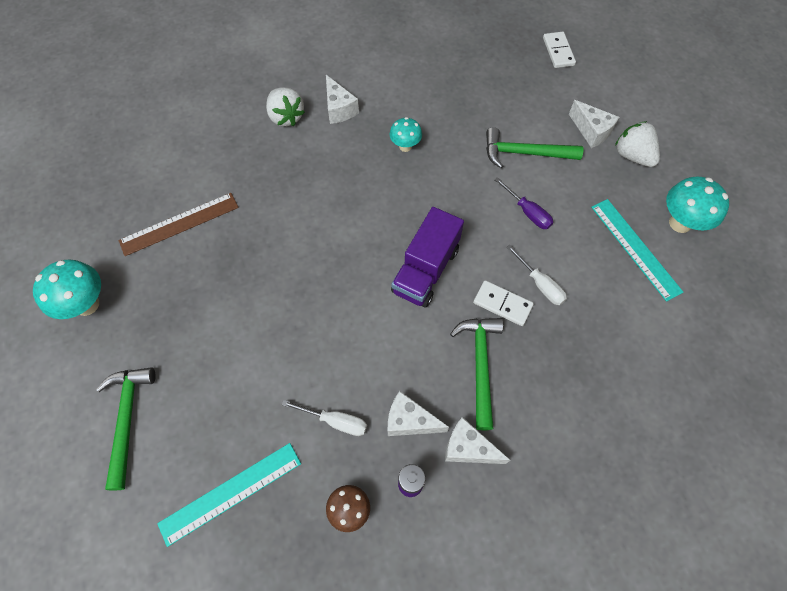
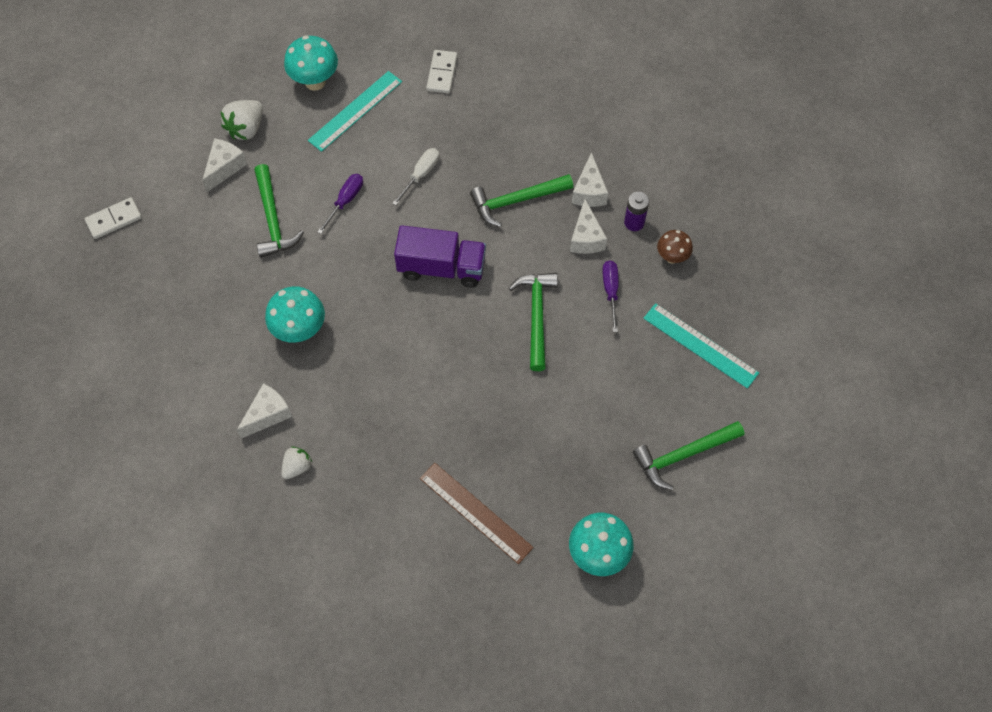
camera: 110 degrees left, 0 degrees up
(286, 117) = (297, 467): white strawberry -> white strawberry, size x0.64
(335, 421) = (610, 291): white screwdriver -> purple screwdriver
(338, 337) = (536, 316): none -> green hammer
(405, 146) = (300, 330): turquoise mushroom -> turquoise mushroom, size x1.62
(502, 304) = (452, 198): white domino -> white domino (442, 73)

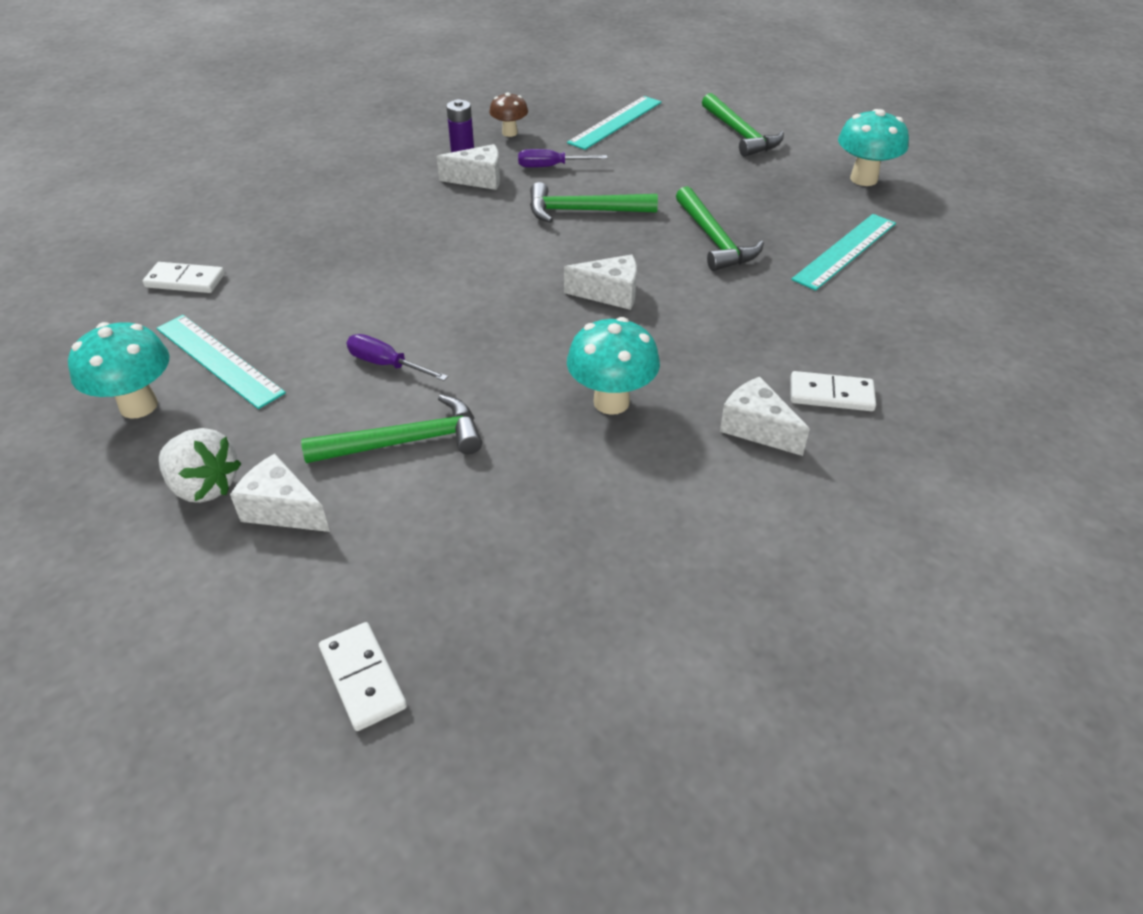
camera: 90 degrees left, 20 degrees down
(297, 467) = (831, 395): white strawberry -> white domino
(421, 174) = (357, 296): white screwdriver -> none
(441, 267) = (511, 277): purple truck -> none
(476, 512) = (845, 251): brown ruler -> turquoise ruler
(516, 201) = (417, 223): green hammer -> green hammer (714, 239)
(589, 191) = (414, 177): white cheese -> white cheese (610, 294)

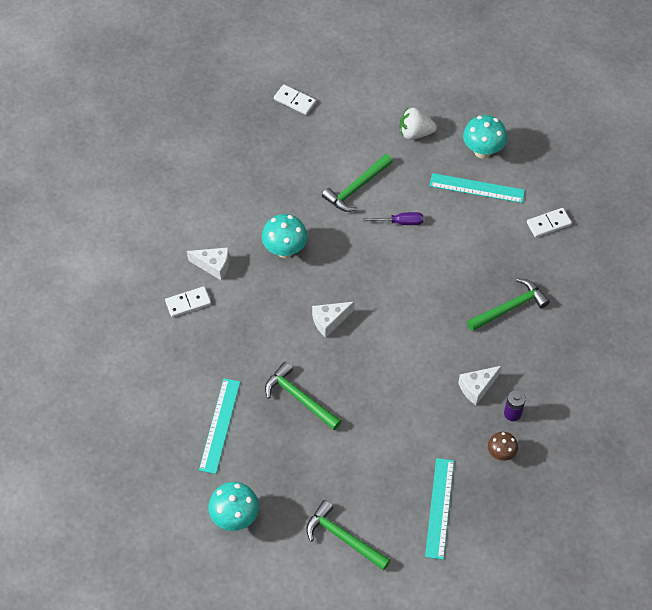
camera: 150 degrees right, 15 degrees up
(282, 510) = (376, 138): white cheese -> none
(551, 166) = (443, 426): purple screwdriver -> none
(583, 211) = (391, 387): green hammer -> green hammer (510, 307)

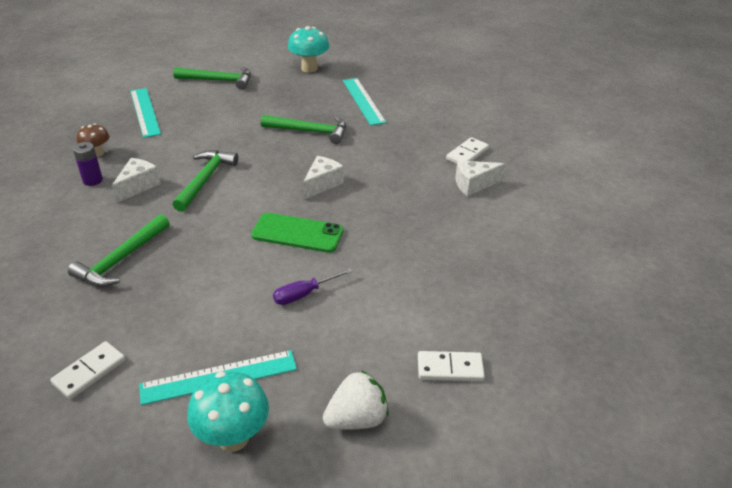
camera: 150 degrees right, 20 degrees down
(285, 250) = (416, 220): turquoise mushroom -> none
(294, 101) = (565, 386): white domino -> white domino (450, 368)
(356, 188) = (387, 309): green hammer -> green hammer (205, 180)
(377, 277) = (297, 233): none -> green phone

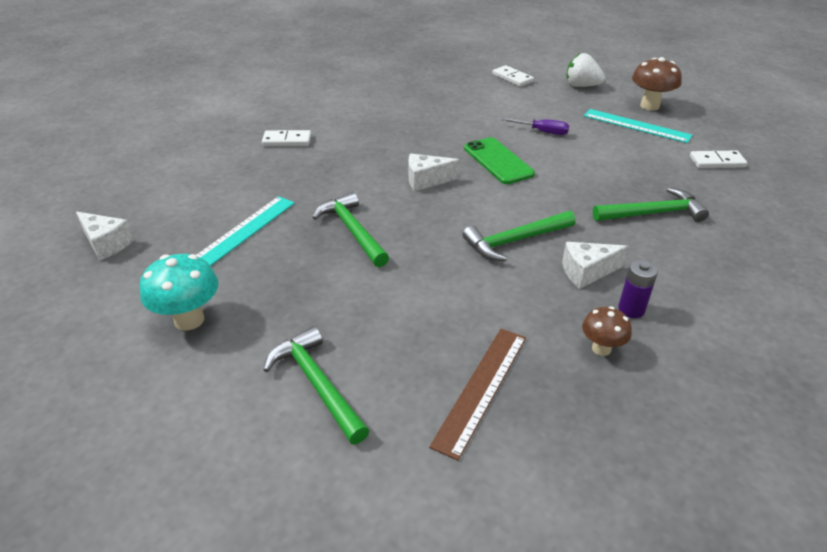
camera: 130 degrees left, 0 degrees up
(145, 112) = (481, 388): turquoise ruler -> brown ruler
(233, 438) = (649, 106): turquoise mushroom -> brown mushroom
(474, 185) = (331, 124): white cheese -> white cheese (106, 244)

